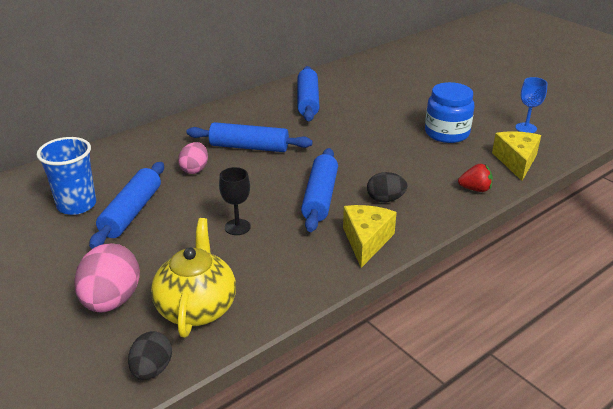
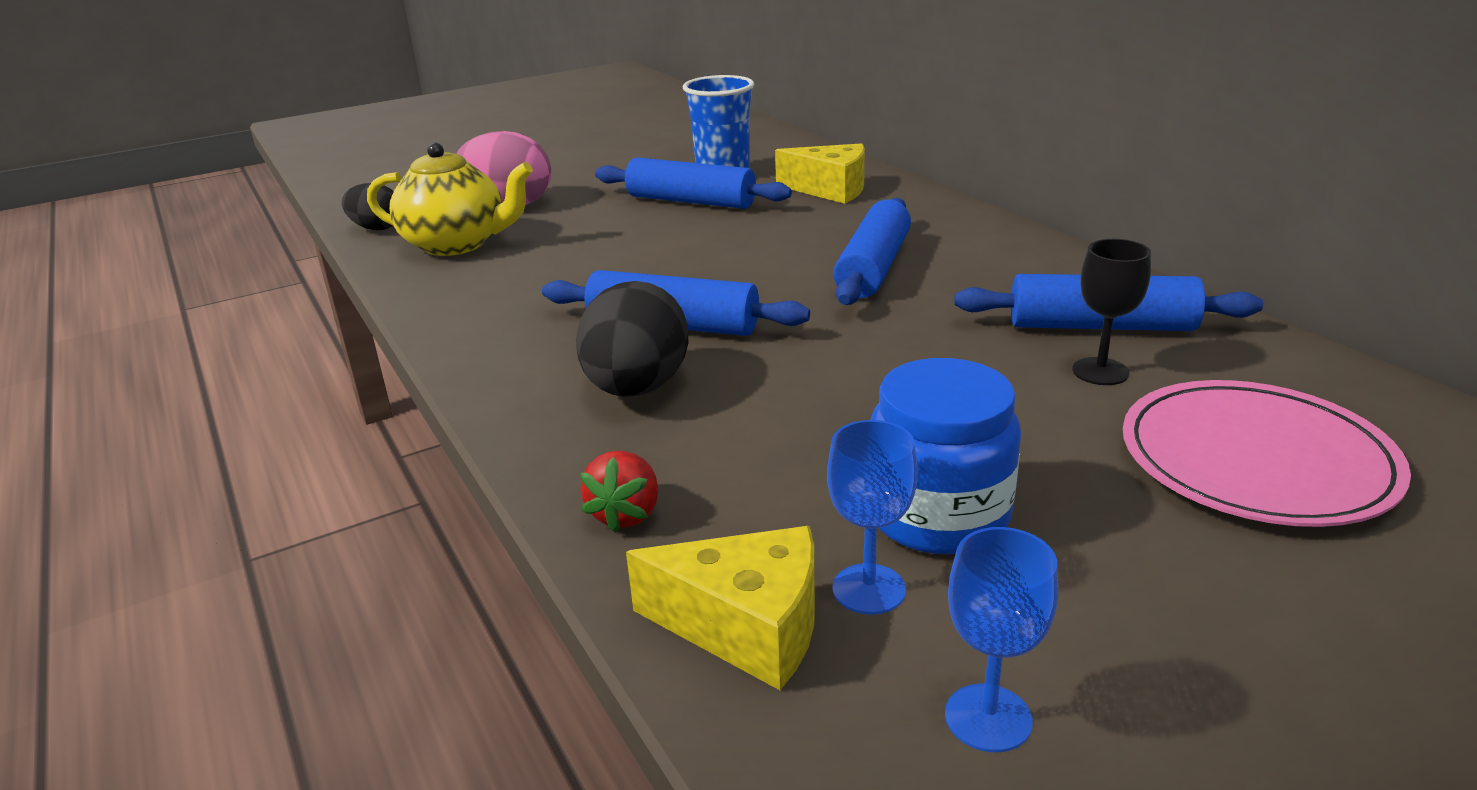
camera: 100 degrees right, 5 degrees down
(194, 169) = (800, 231): pink egg -> none
(237, 227) = (618, 262): black goblet -> black goblet (1100, 371)
(366, 241) = (514, 359): yellow cheese -> yellow cheese (830, 189)
(385, 199) = (636, 388): black egg -> black egg, size x1.65
(395, 87) = (1256, 460): none -> pink plate
(488, 143) = (869, 589): none -> blue goblet

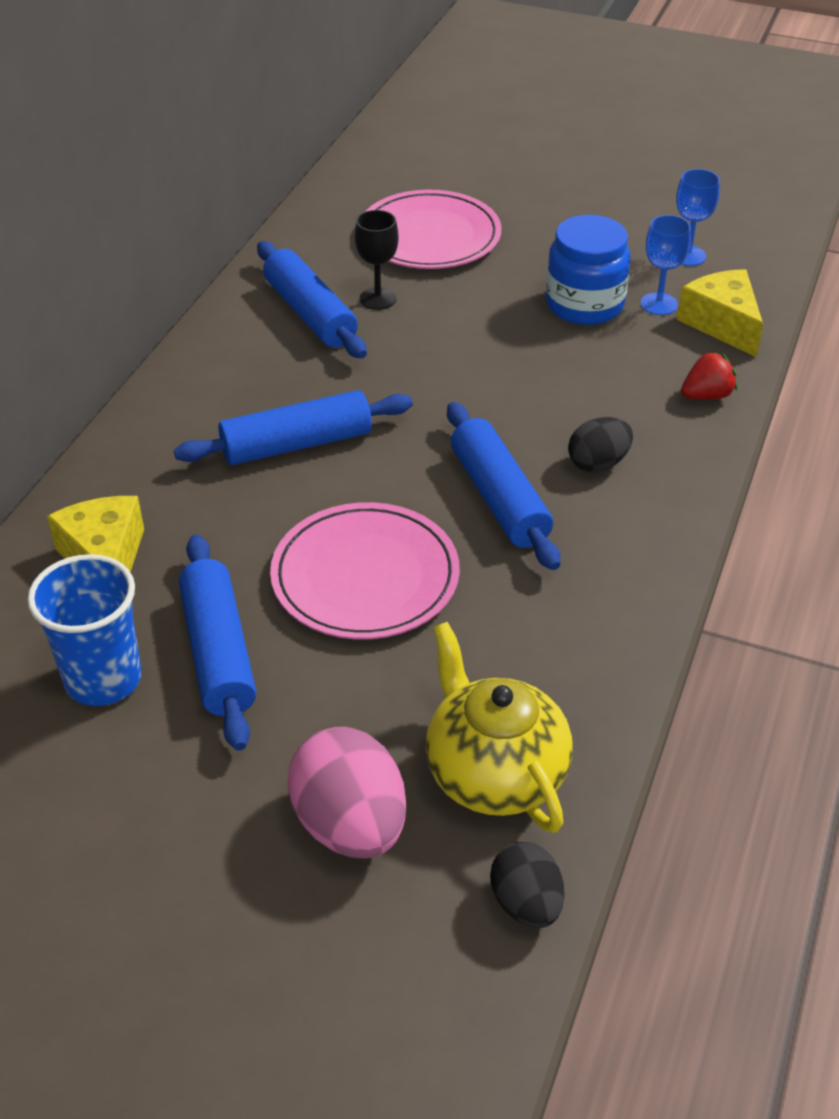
camera: 130 degrees left, 15 degrees up
(636, 388) = (598, 463): black egg -> black egg, size x0.61
(678, 253) = (365, 576): none -> pink plate

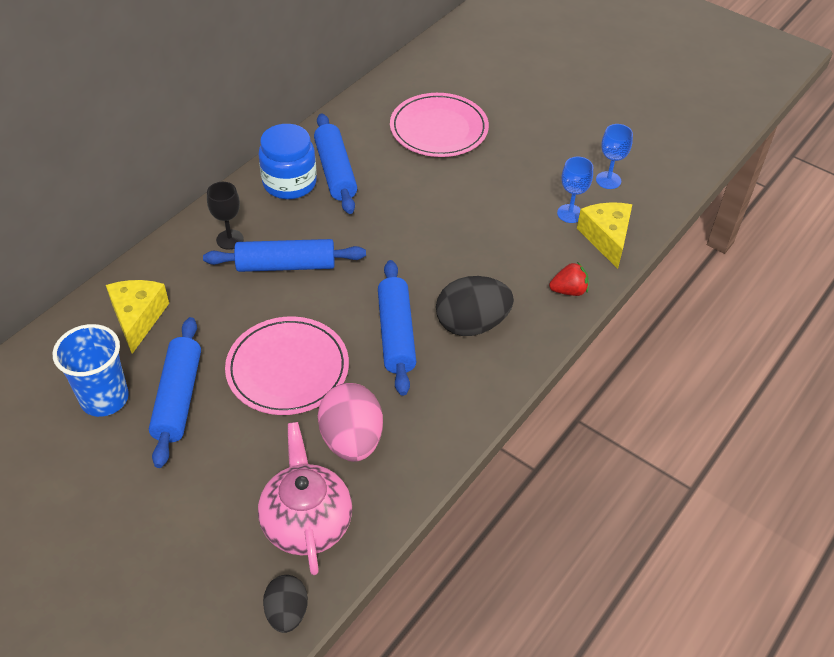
camera: 15 degrees right, 5 degrees up
(350, 824) = (206, 532): pink egg -> pink egg (352, 440)
(378, 298) = (384, 169): black goblet -> black goblet (230, 239)
(494, 773) = (306, 522): yellow teapot -> pink teapot
(584, 305) = (518, 203): blue jar -> blue jar (289, 183)
(598, 463) = (472, 324): black egg -> black egg, size x1.65

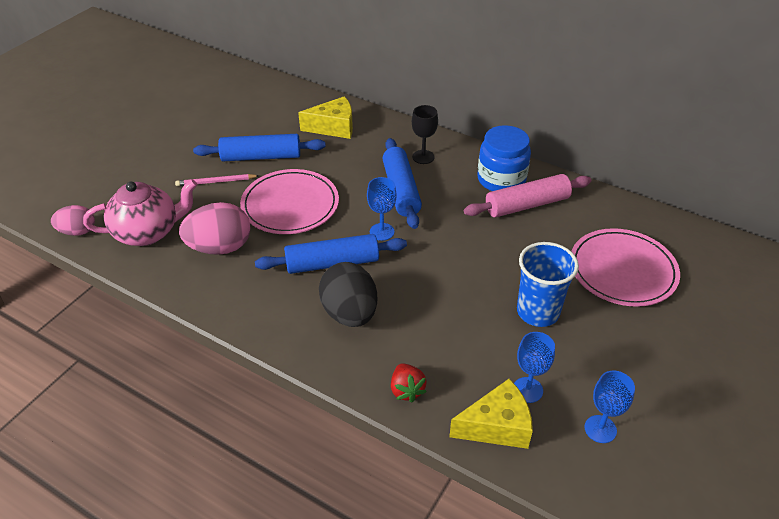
camera: 85 degrees right, 5 degrees down
(104, 398) = (260, 126): blue cup -> blue cup (538, 312)
(219, 448) = (216, 182): none -> pink pencil
(287, 612) = (78, 231): black egg -> pink egg
(335, 172) = (526, 205): blue rolling pin -> pink rolling pin
(353, 288) = (382, 232): none -> blue goblet

